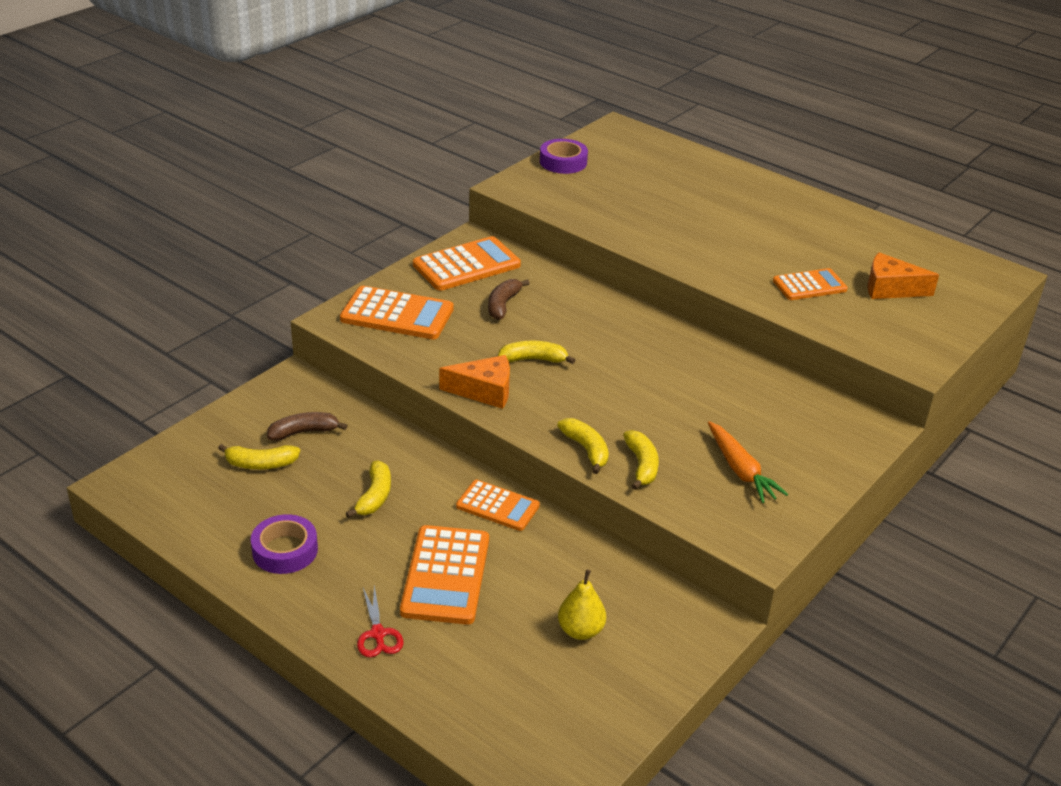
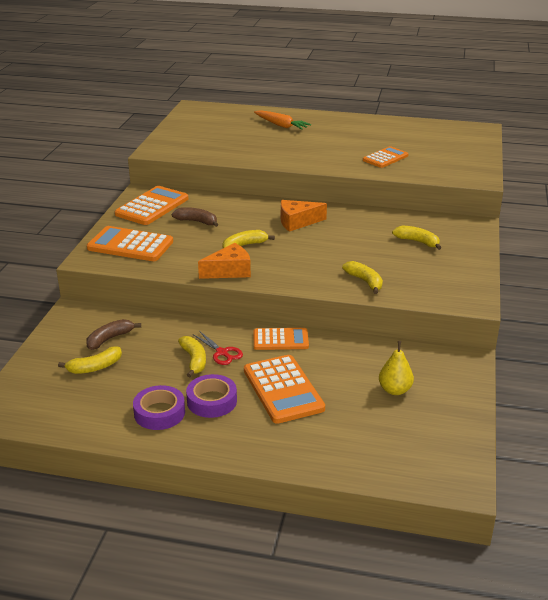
camera: 25 degrees left, 5 degrees down
(378, 634) = (269, 439): red scissors -> red scissors (222, 353)
(397, 314) = (130, 245): orange calculator -> orange calculator turned 150 degrees counterclockwise
(503, 305) = (197, 221): brown banana -> brown banana turned 120 degrees clockwise
(563, 162) = (176, 131): purple tape -> purple tape (212, 401)
(586, 450) = (324, 283): yellow banana -> yellow banana (417, 242)
(741, 470) = (423, 266): orange carrot -> orange carrot (281, 125)
(890, 288) = (430, 149): orange cheese -> orange cheese (297, 222)

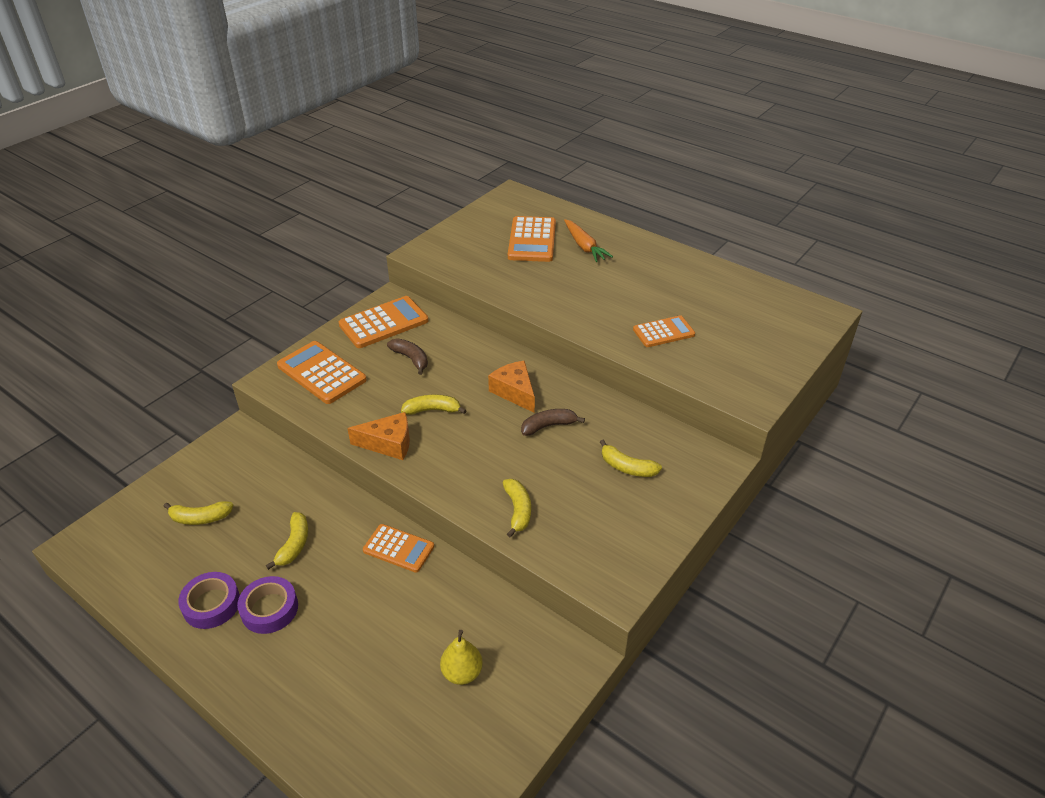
camera: 25 degrees right, 10 degrees up
(110, 339) = (240, 484): brown banana -> brown banana (548, 426)
(222, 353) = (328, 544): red scissors -> none
(283, 389) = (348, 622): orange calculator -> orange calculator (532, 240)
(297, 222) = (514, 392): orange cheese -> orange cheese turned 45 degrees clockwise
(417, 242) = (627, 467): yellow banana -> yellow banana turned 150 degrees clockwise

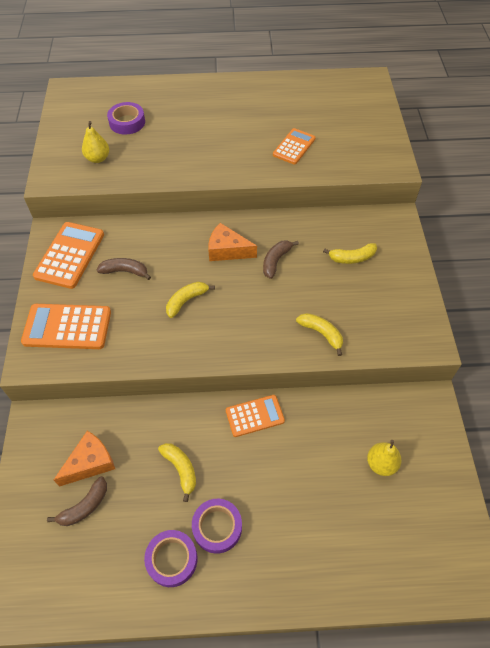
camera: 40 degrees left, 15 degrees up
(200, 518) = (85, 506): yellow banana -> brown banana
(388, 443) = (184, 347): orange cheese -> orange cheese (90, 463)
(474, 256) = (98, 158): none -> yellow pear
(532, 240) = (127, 122): orange calculator -> purple tape
(584, 246) = (171, 108): orange carrot -> none

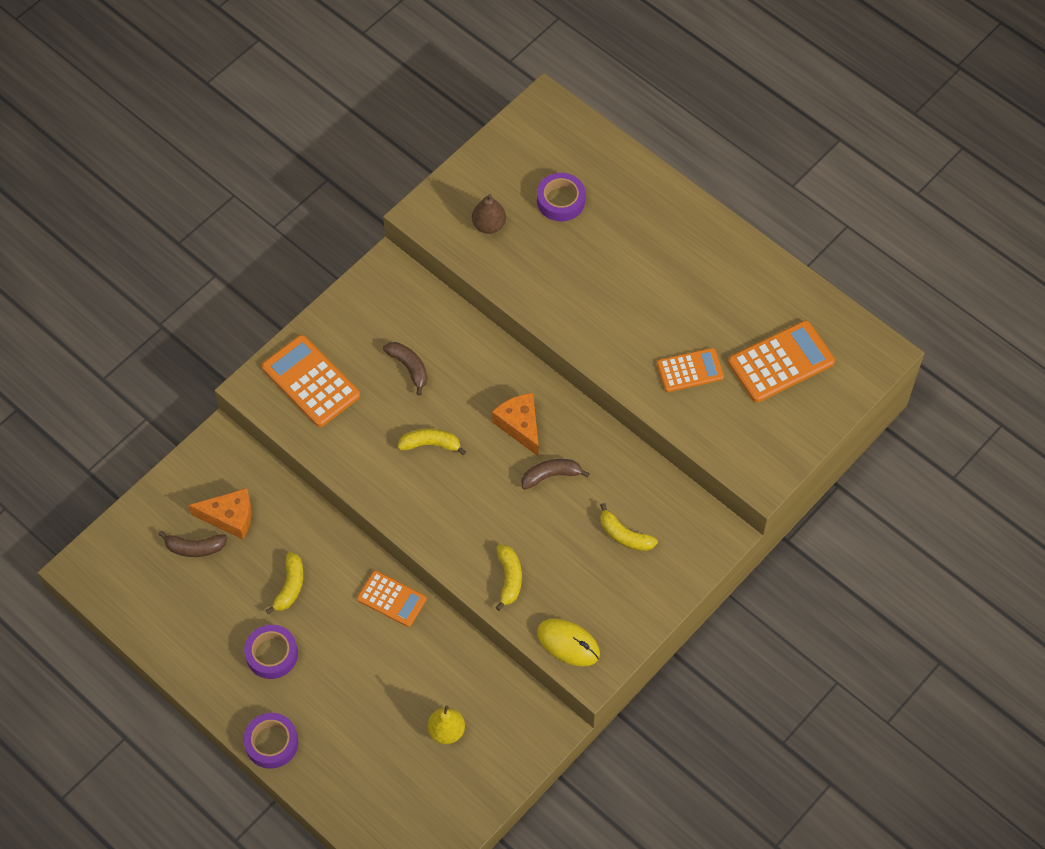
camera: 45 degrees right, 5 degrees up
(70, 255) = (378, 308): orange calculator -> orange calculator (781, 362)
(98, 158) = (489, 225): yellow pear -> brown pear
(172, 559) = (218, 645): purple tape -> purple tape (271, 743)
(398, 339) = (568, 643): none -> yellow mouse

